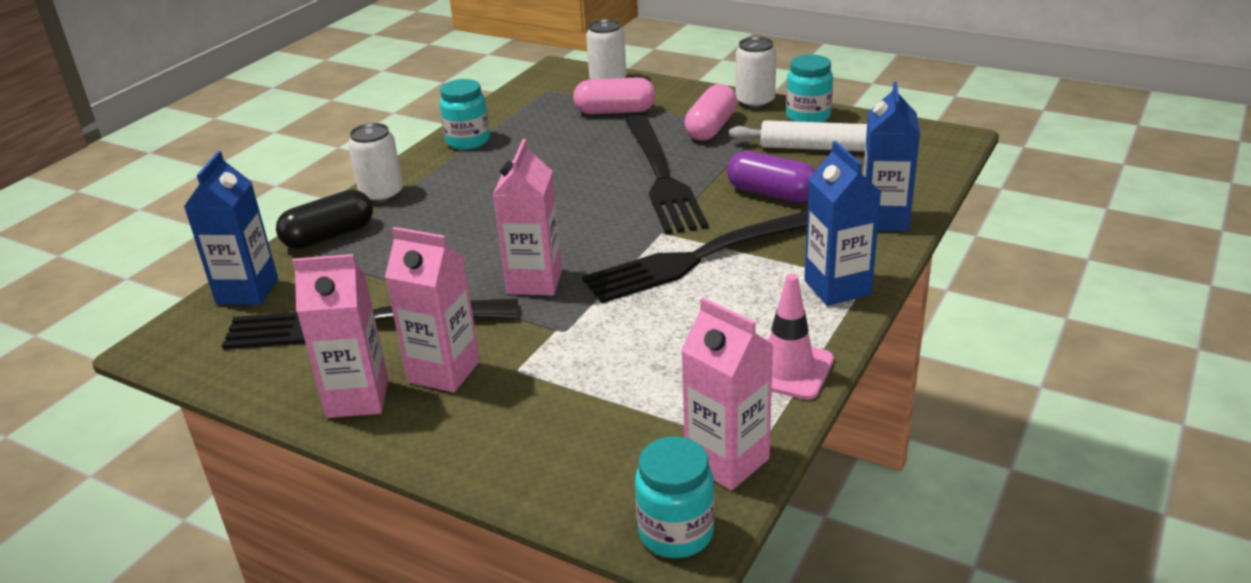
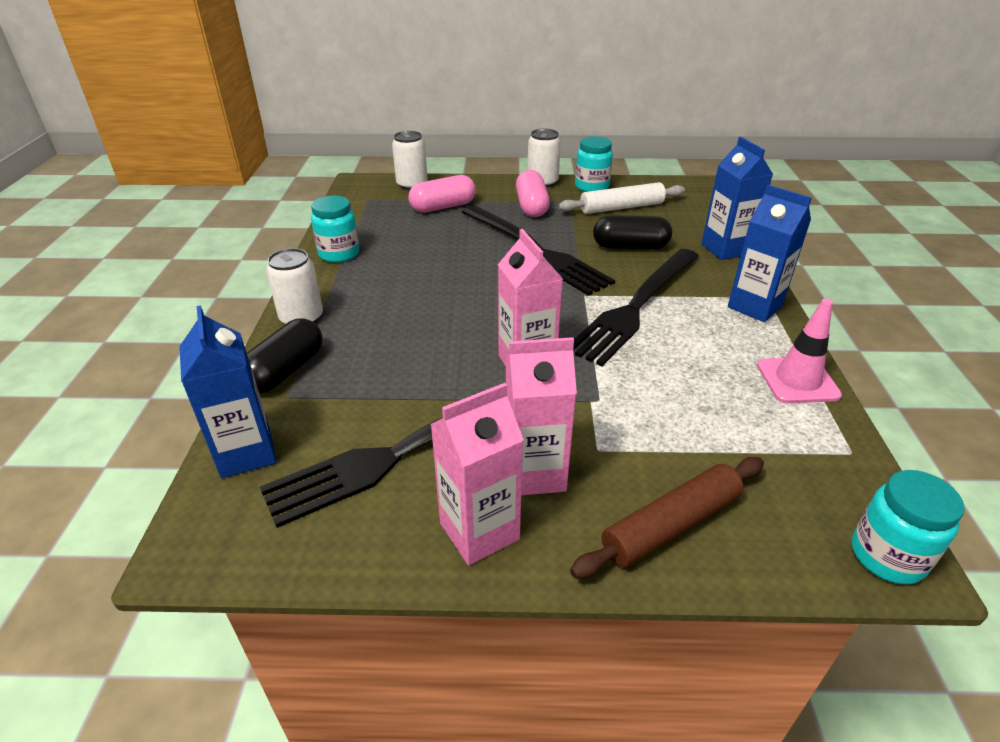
camera: 30 degrees left, 5 degrees up
(512, 445) = (671, 525): none -> brown rolling pin
(727, 461) = (846, 473): pink carton -> none
(771, 193) = (630, 247): purple capsule -> black capsule

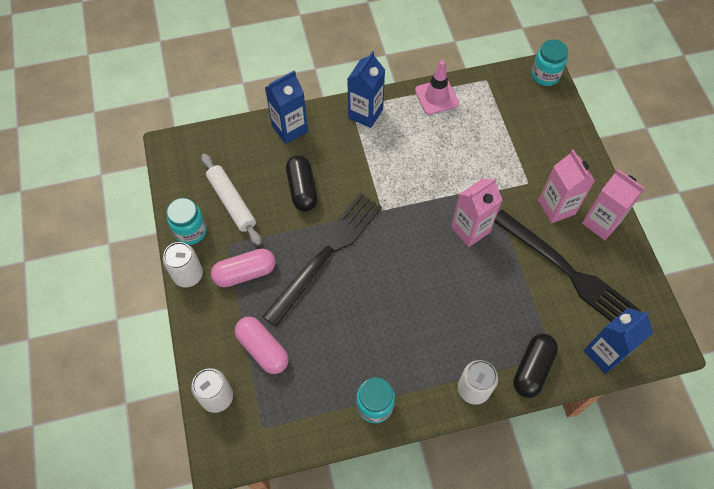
camera: 105 degrees left, 25 degrees up
(285, 371) = (532, 369): black capsule -> black capsule turned 75 degrees counterclockwise
(636, 306) = (386, 178): black fork -> none
(671, 525) = (563, 149): brown rolling pin -> none

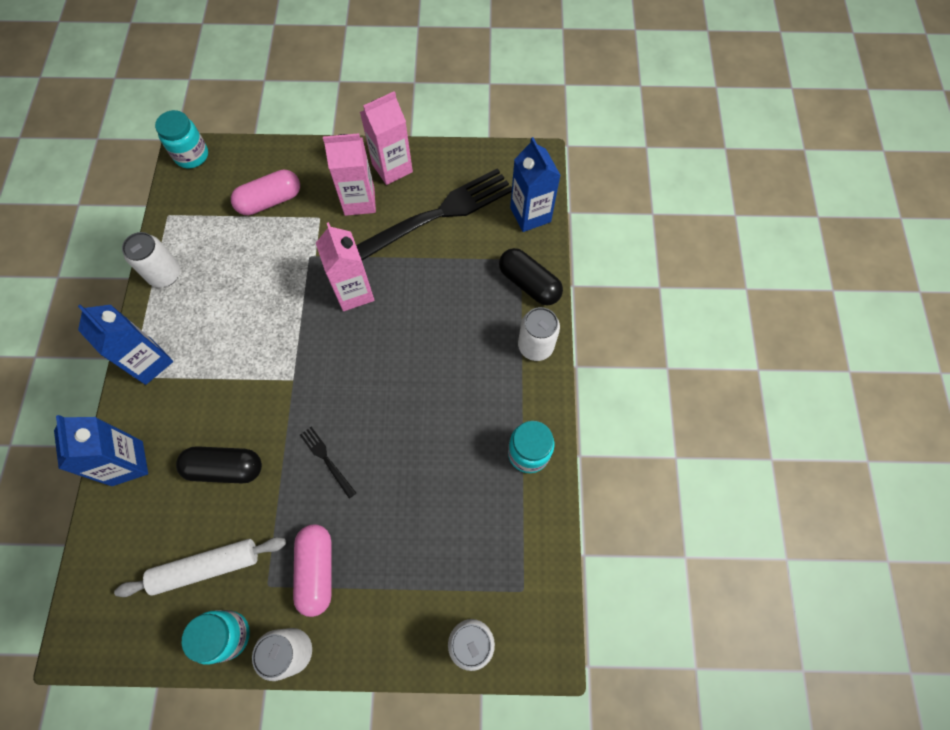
camera: 75 degrees left, 5 degrees up
(263, 349) = (426, 569): pink capsule -> pink capsule (270, 201)
(327, 254) = (326, 460): black fork -> black fork, size x0.40
(436, 97) = (165, 274): pink traffic cone -> white can

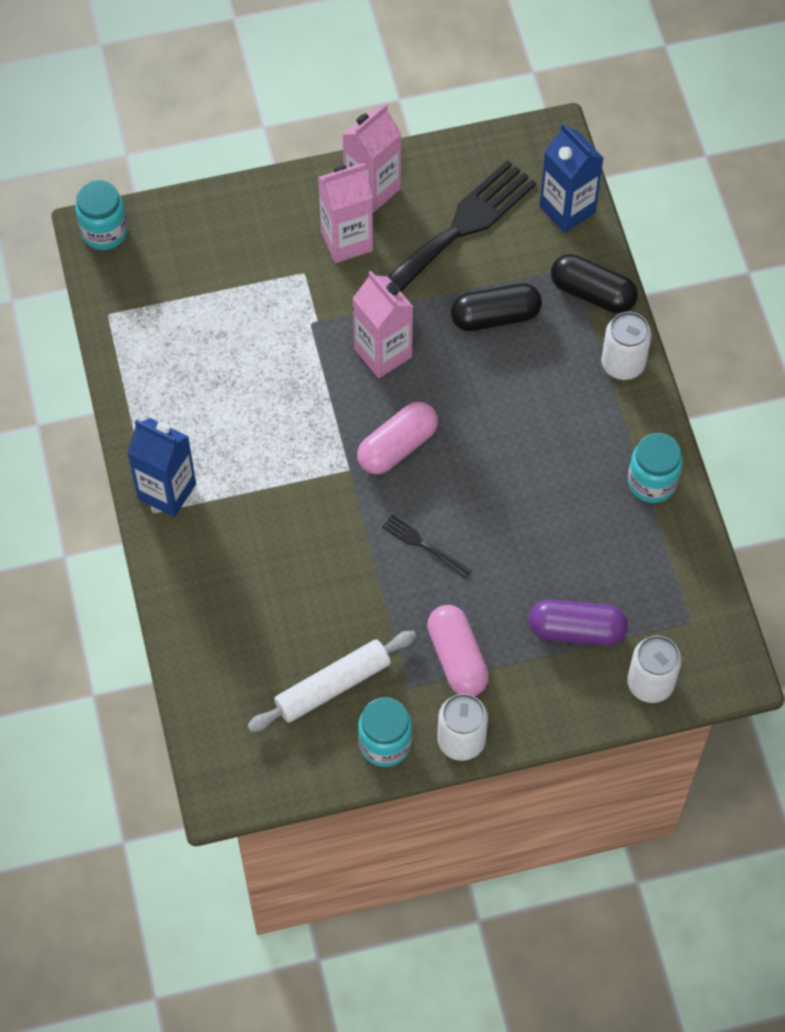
camera: 15 degrees left, 5 degrees down
(127, 463) = (192, 605): blue carton -> none
(165, 274) = (138, 387): white can -> none
(225, 468) = (310, 582): black capsule -> black capsule (495, 317)
(270, 201) = (232, 267): pink capsule -> pink capsule (397, 447)
(424, 572) = (576, 630): none -> purple capsule

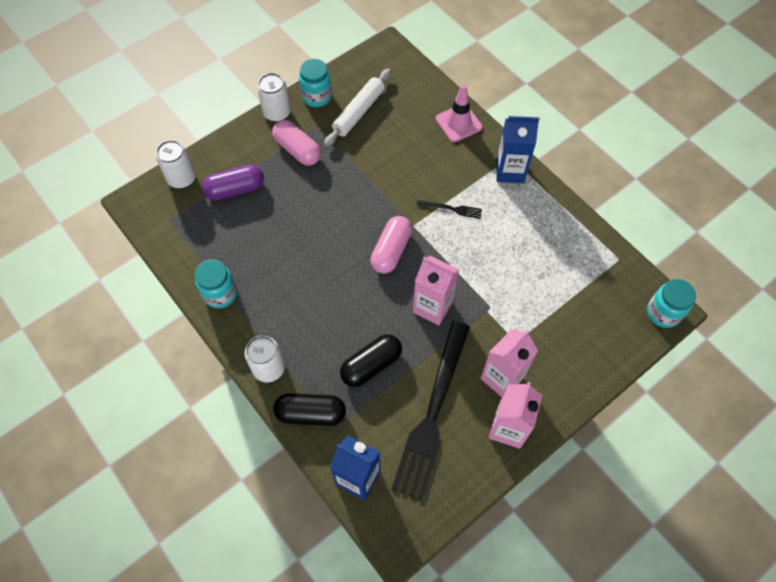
camera: 155 degrees right, 0 degrees up
(192, 600) = (458, 123): none -> pink traffic cone
(424, 545) = (346, 200): black fork -> black fork (451, 209)

